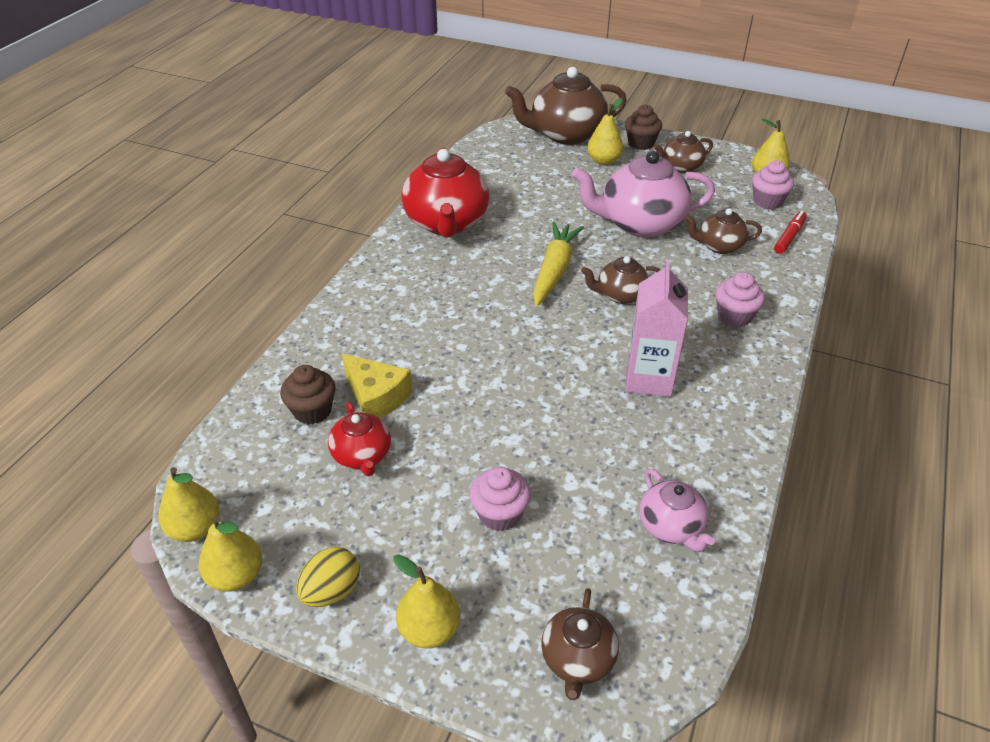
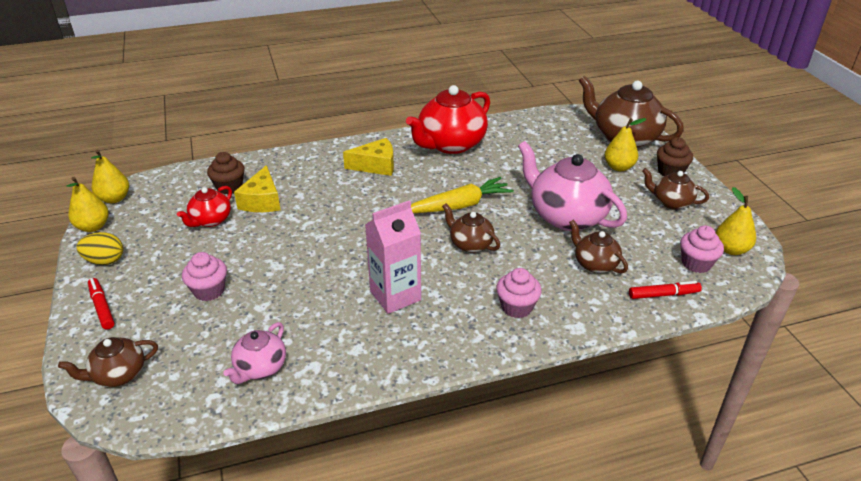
camera: 50 degrees right, 5 degrees down
(419, 286) = (376, 165): none -> yellow cheese
(429, 630) = (102, 307): yellow pear -> red marker

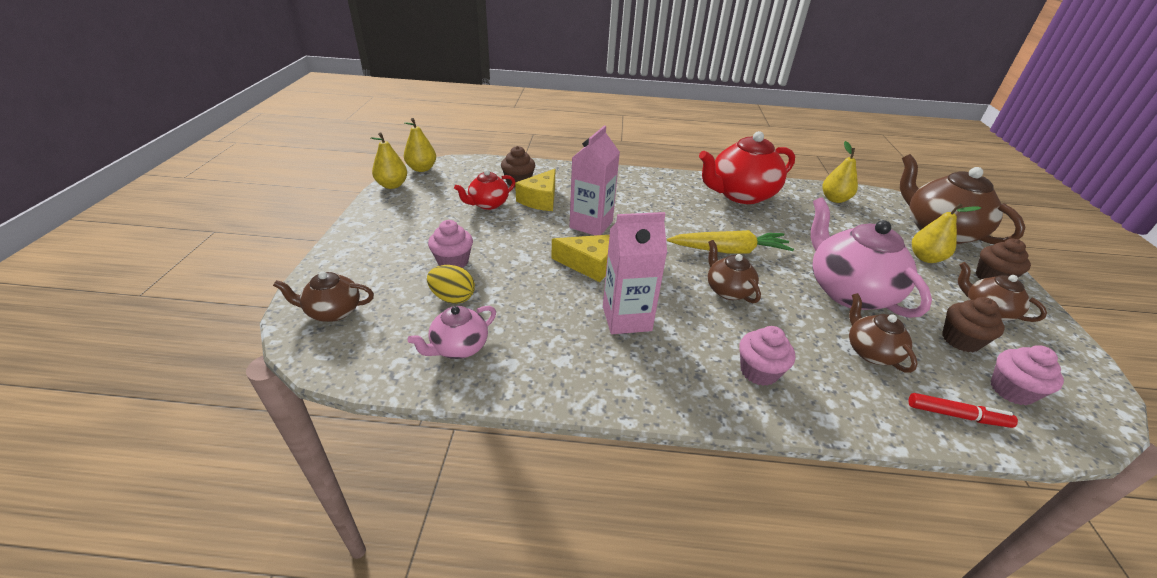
camera: 20 degrees right, 0 degrees up
(102, 307) = (358, 249): red marker -> none
(105, 261) = (384, 213): yellow egg -> yellow egg (453, 298)
(324, 214) = (591, 224): none -> pink carton
(376, 165) = (659, 196): yellow cheese -> yellow cheese (588, 264)
(656, 234) = (960, 340): none -> brown cupcake
(731, 249) = (1066, 387): yellow pear -> yellow pear (834, 199)

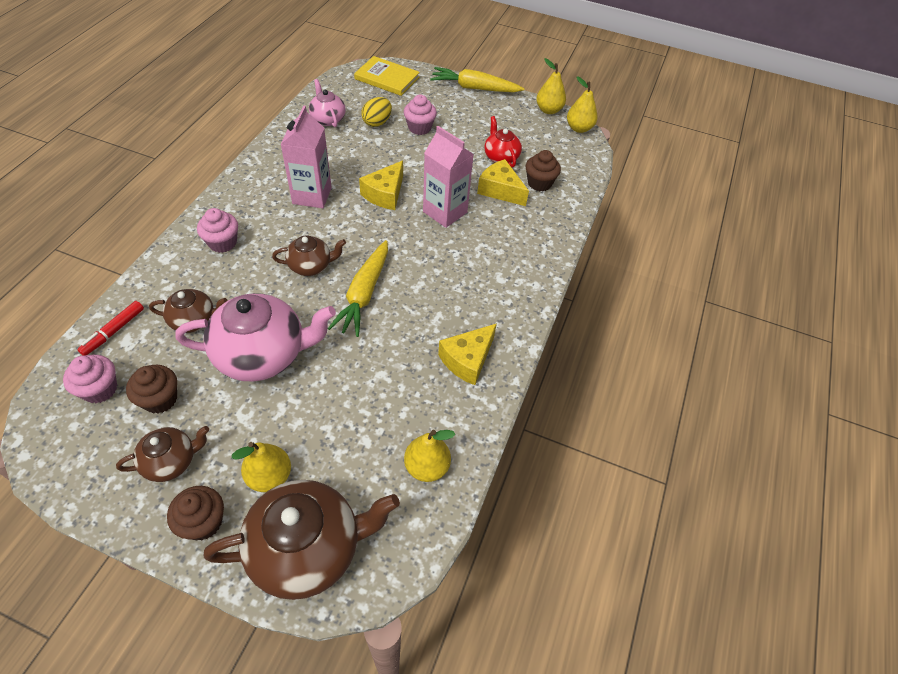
camera: 105 degrees right, 15 degrees up
(333, 311) = (387, 78): brown teapot -> yellow book
(353, 234) = (474, 88): none -> yellow carrot
(740, 195) = (467, 360): red teapot -> yellow cheese

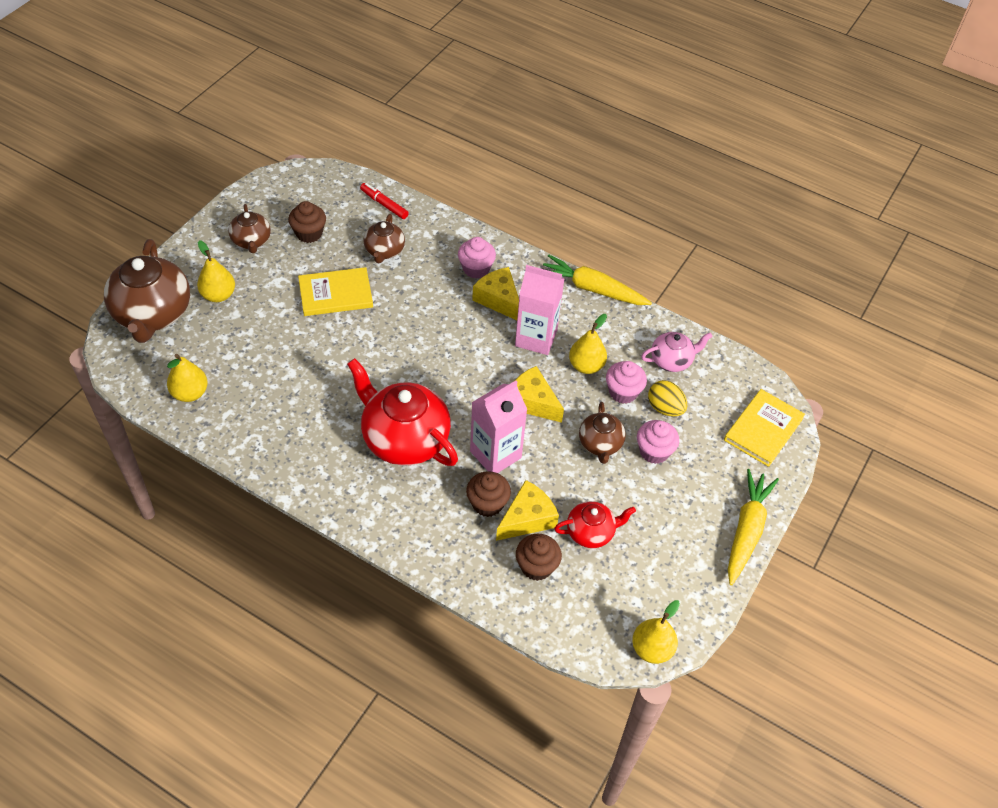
camera: 100 degrees right, 0 degrees up
(100, 389) = (328, 201): pink cupcake -> pink cupcake (623, 392)
(203, 522) = (196, 259): brown cupcake -> brown cupcake (487, 504)
(263, 354) = (335, 294): pink teapot -> yellow book
(311, 266) = (433, 331): brown teapot -> brown teapot (600, 444)
(364, 294) = (388, 369): yellow carrot -> yellow carrot (592, 289)
(444, 272) = (404, 439): none -> red teapot
(467, 360) = (288, 441): yellow cheese -> yellow cheese (498, 300)
(548, 110) = (696, 618): yellow pear -> yellow pear (586, 366)

